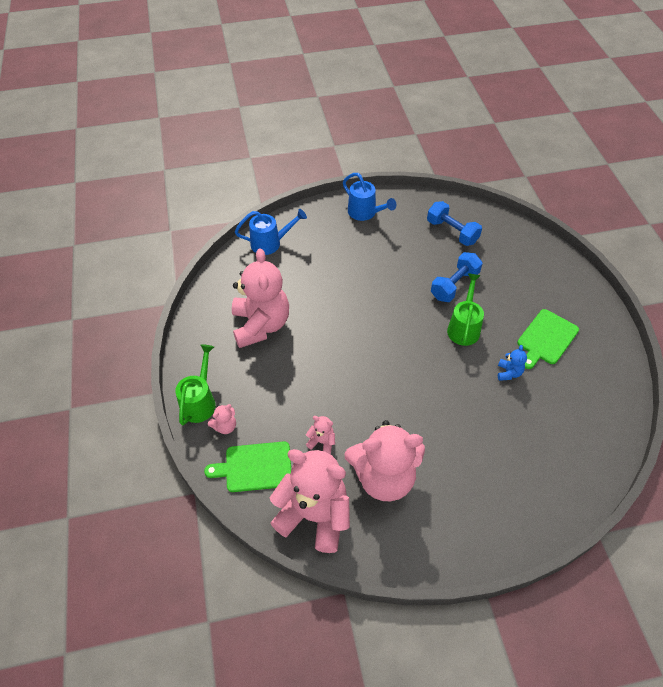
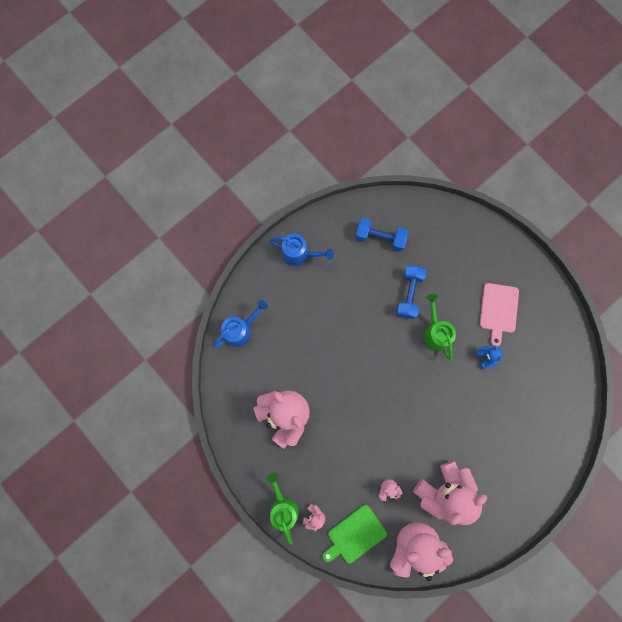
camera: 30 degrees left, 25 degrees up
(546, 338) = (498, 310): green cutting board -> pink cutting board

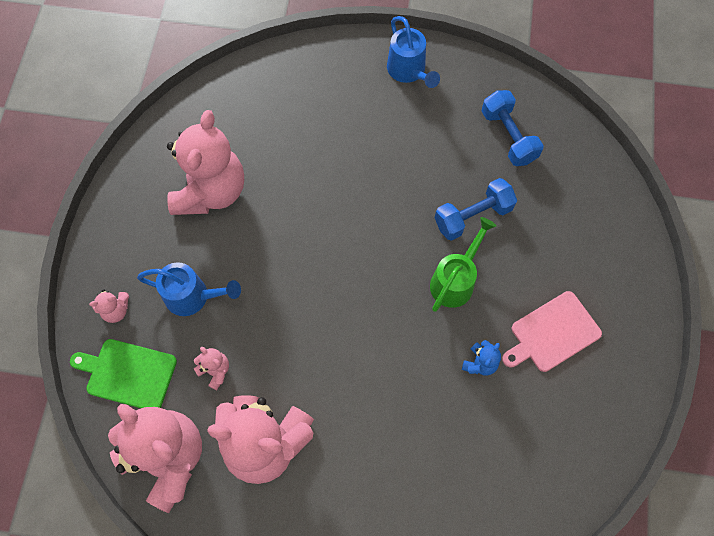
camera: 50 degrees right, 10 degrees down
(241, 330) = (271, 78): blue watering can -> blue watering can (193, 296)
(283, 507) = (101, 268): green watering can -> none

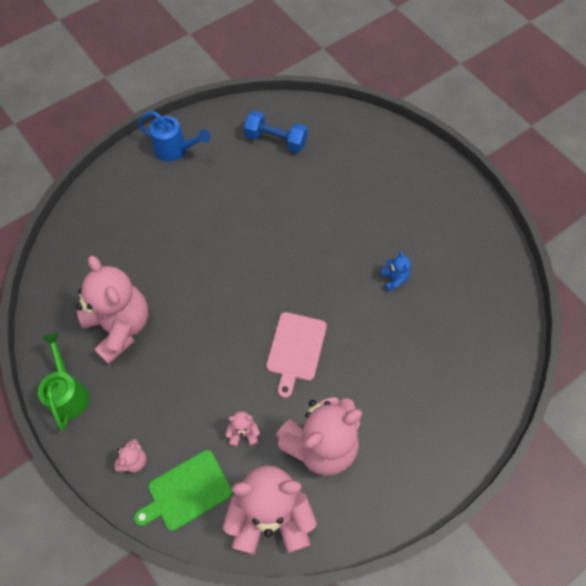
camera: 45 degrees left, 5 degrees down
(193, 296) = (179, 402): blue watering can -> none
(455, 280) = (331, 245): green watering can -> green watering can (68, 393)
(473, 216) = (303, 201): blue dumbbell -> none
(552, 333) = (414, 227): pink cutting board -> pink cutting board (295, 349)

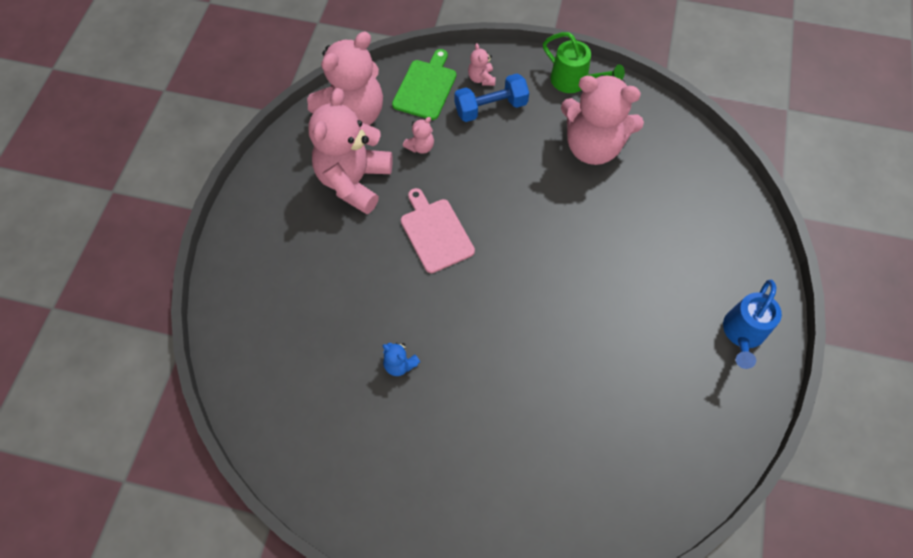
camera: 140 degrees right, 0 degrees up
(175, 150) = (742, 334): blue watering can -> blue watering can turned 45 degrees counterclockwise
(276, 140) = (660, 432): blue dumbbell -> blue dumbbell (490, 107)

